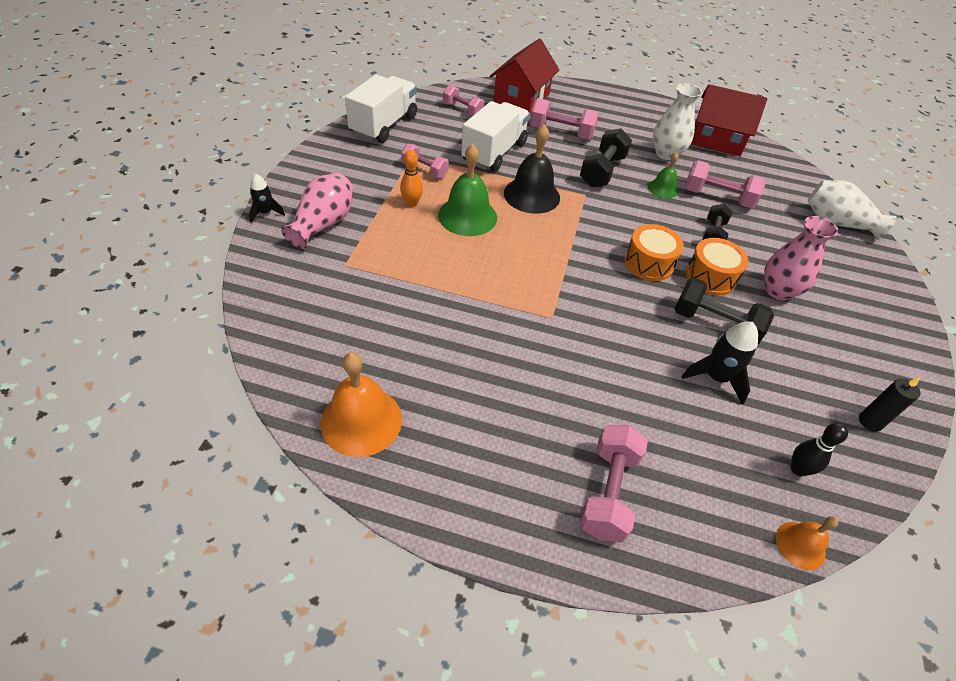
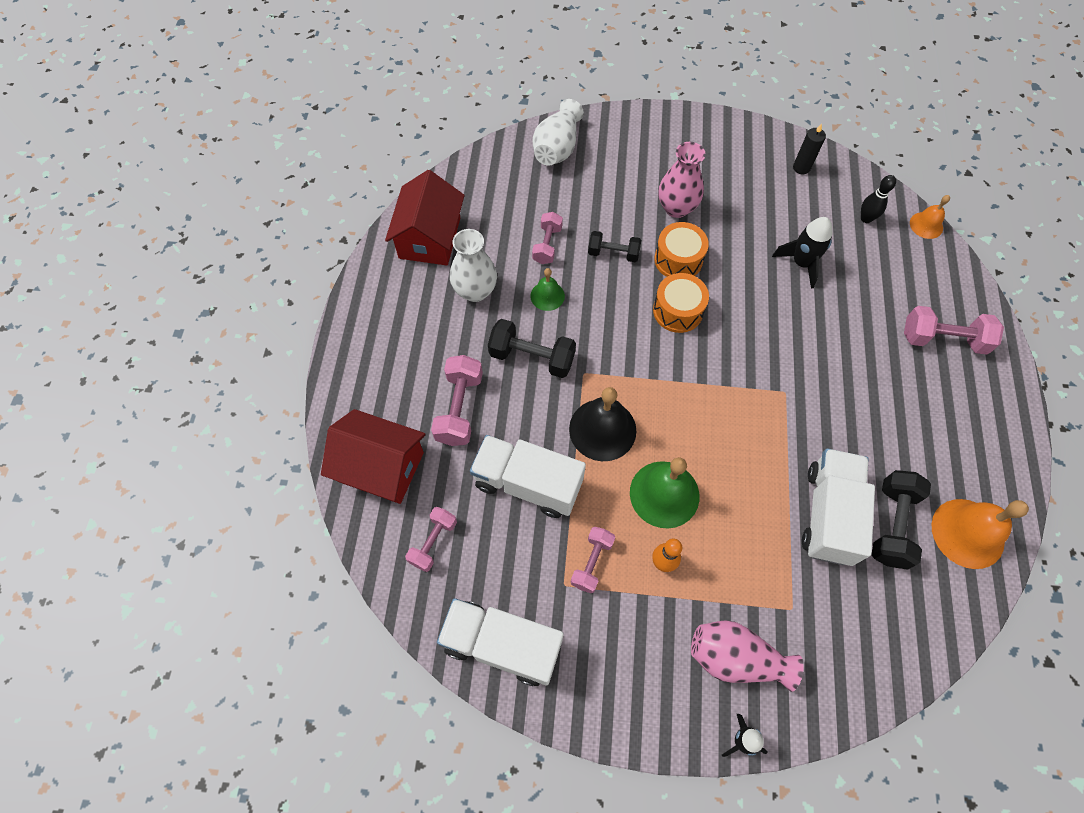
camera: 95 degrees left, 15 degrees up
(418, 313) = (828, 514): none -> white truck
(715, 323) = (739, 260): black dumbbell -> black dumbbell (891, 524)
(717, 197) = (547, 245): pink dumbbell -> pink dumbbell, size x0.66

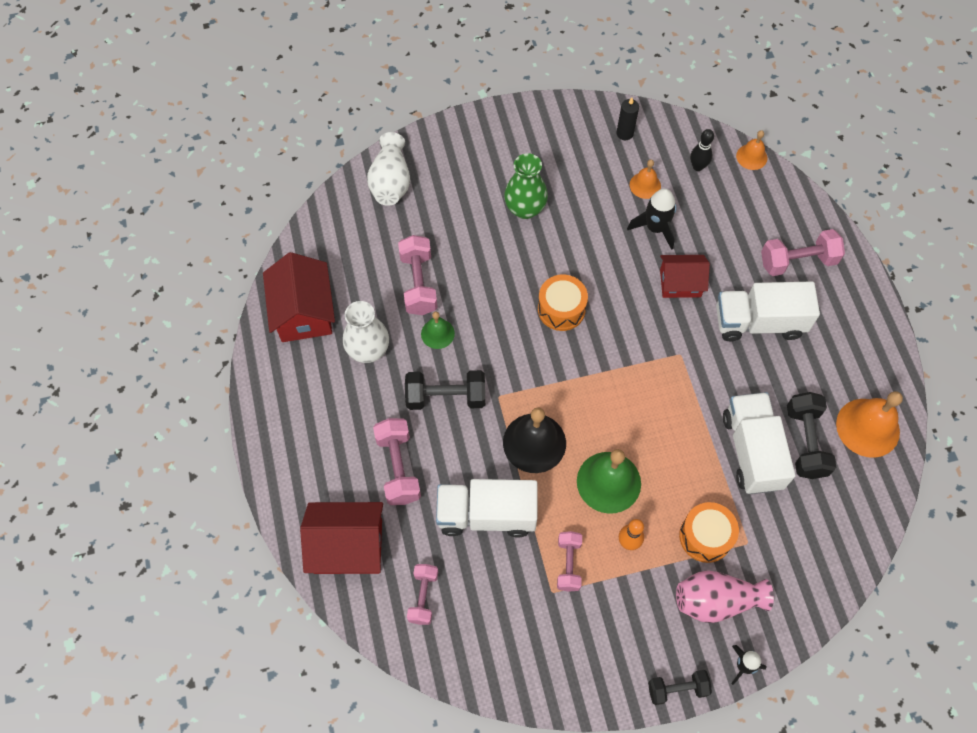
camera: 20 degrees left, 0 degrees up
(502, 645) = (518, 663): white truck -> white truck (758, 322)
(547, 245) = (418, 283): pink dumbbell -> pink dumbbell, size x1.52
(613, 253) = (483, 272): black dumbbell -> black dumbbell (677, 689)
(676, 208) = (525, 209): pink vase -> green vase
(678, 259) = (544, 259): orange drum -> orange drum (705, 536)
(805, 220) = (645, 185): none -> orange bell
(809, 323) = (680, 283): none -> red house

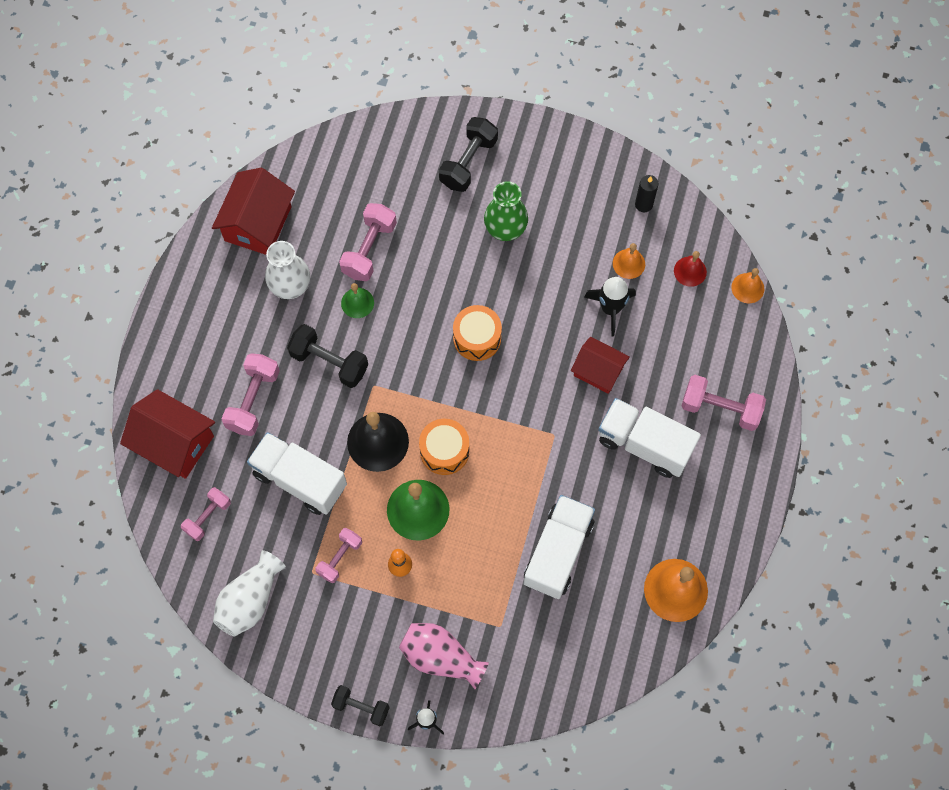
camera: 30 degrees right, 5 degrees up
(391, 182) = (403, 143): white vase -> white vase (250, 600)
(697, 166) = (690, 271): black bowling pin -> red bell
(705, 536) = (468, 600): orange drum -> orange drum (444, 451)
(805, 442) = (611, 571): black dumbbell -> black dumbbell (468, 162)

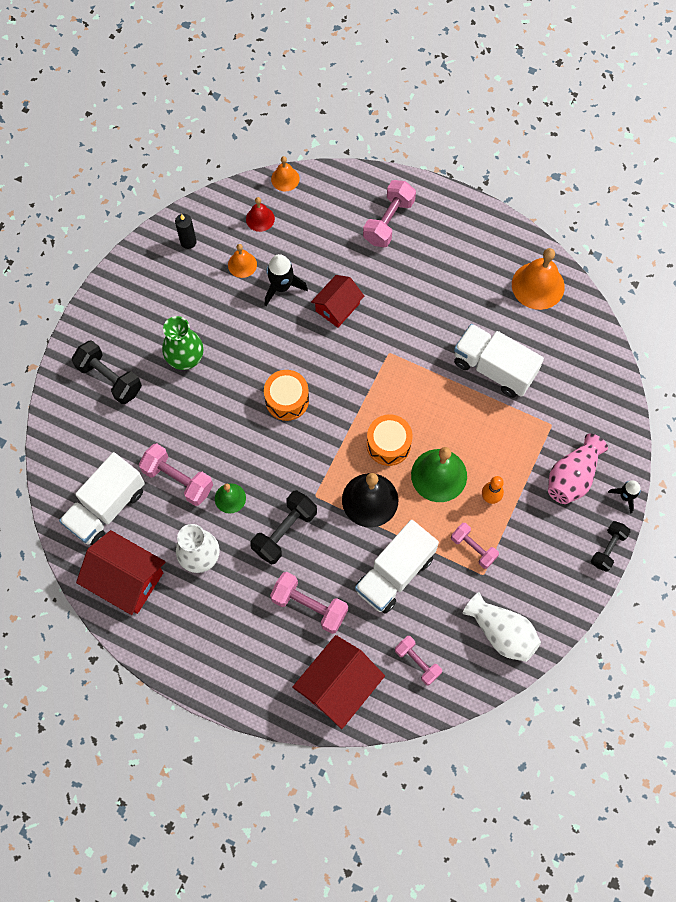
camera: 80 degrees left, 0 degrees up
(644, 444) = (410, 284): white truck -> white truck (106, 507)

